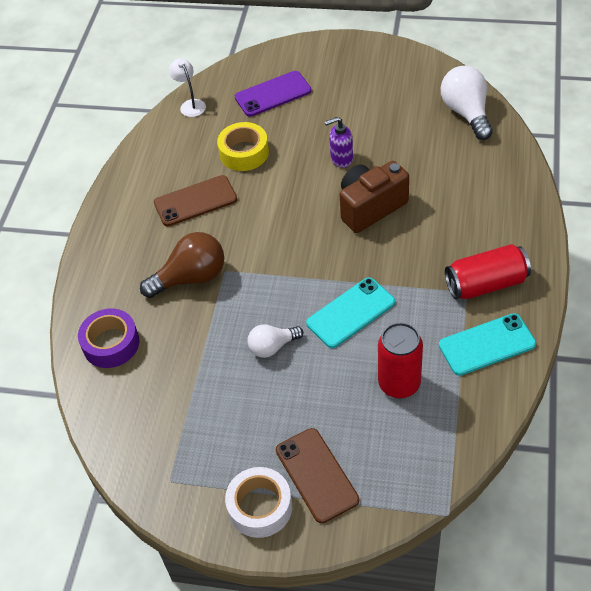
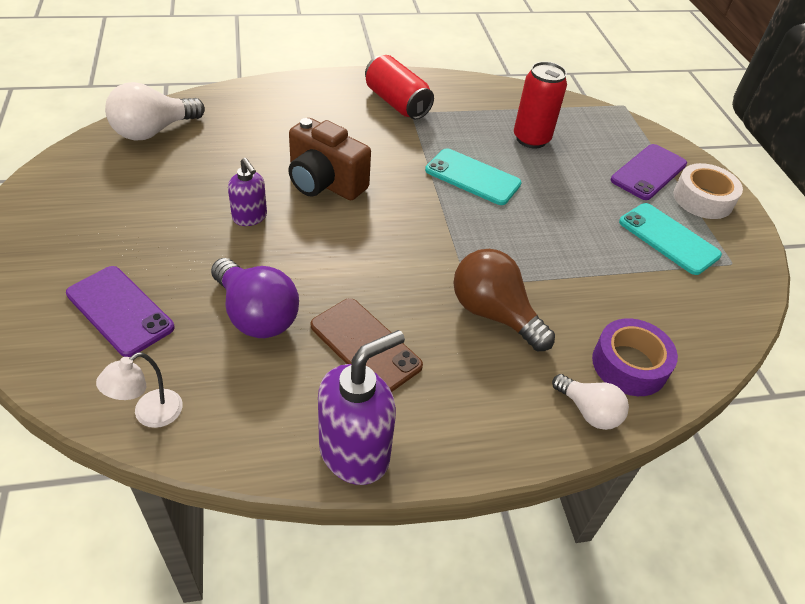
camera: 120 degrees left, 5 degrees down
(124, 182) = (355, 452): none -> purple soap dispenser
(244, 153) = (256, 315): yellow tape -> purple light bulb
(272, 347) = (544, 223): white light bulb -> white light bulb (588, 411)
(316, 475) = (649, 172): brown phone -> purple phone
(487, 344) = (462, 98): turquoise phone -> turquoise phone (668, 239)

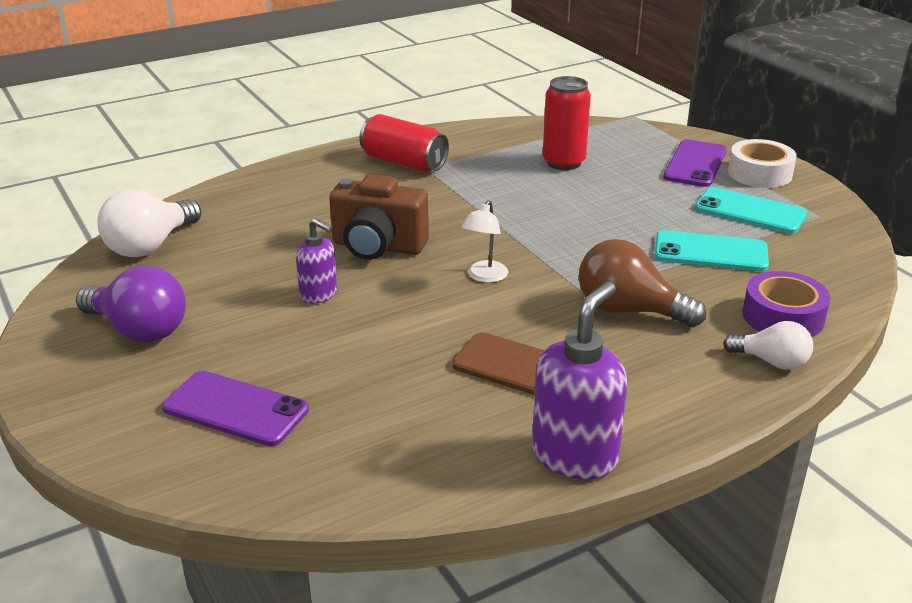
camera: 15 degrees left, 15 degrees down
(149, 414) = (338, 486): white lamp -> white lamp (484, 277)
(256, 315) = (389, 373): purple light bulb -> purple light bulb (139, 330)
(472, 177) = (528, 207): turquoise phone -> turquoise phone (710, 252)

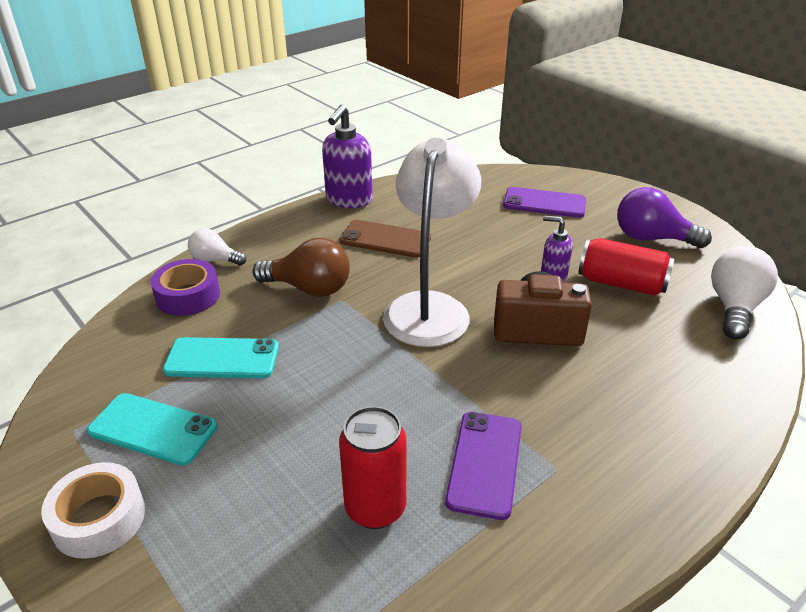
camera: 170 degrees right, 5 degrees up
(404, 162) = (590, 476): red can -> red can (621, 283)
(484, 277) = (429, 307): white lamp -> white lamp, size x2.42
(695, 164) = (184, 532): purple phone -> purple phone (484, 463)

